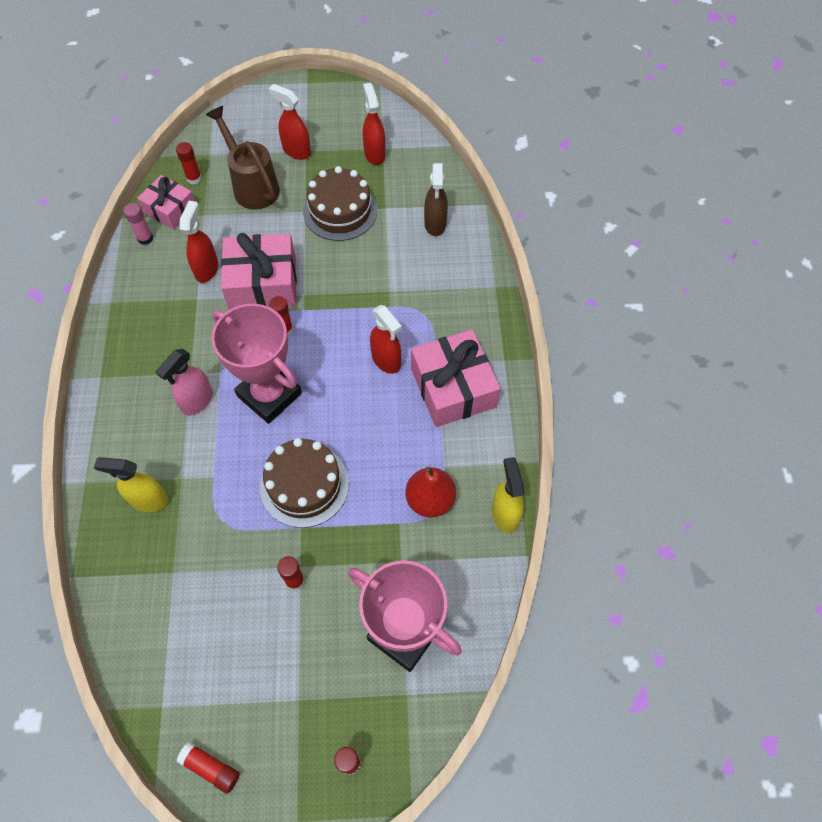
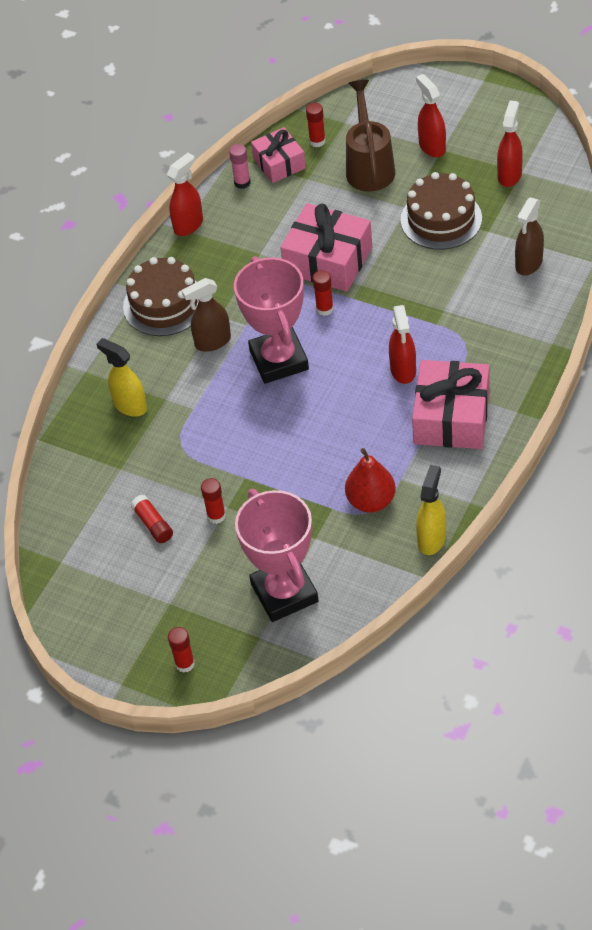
camera: 35 degrees right, 10 degrees down
(197, 401) = (212, 342): pink spray bottle -> brown spray bottle
(206, 269) = (283, 230): red spray bottle -> red spray bottle (188, 225)
(211, 768) = (76, 619): red glue stick -> red glue stick (153, 524)
(304, 485) = (267, 445): brown cake -> brown cake (164, 304)

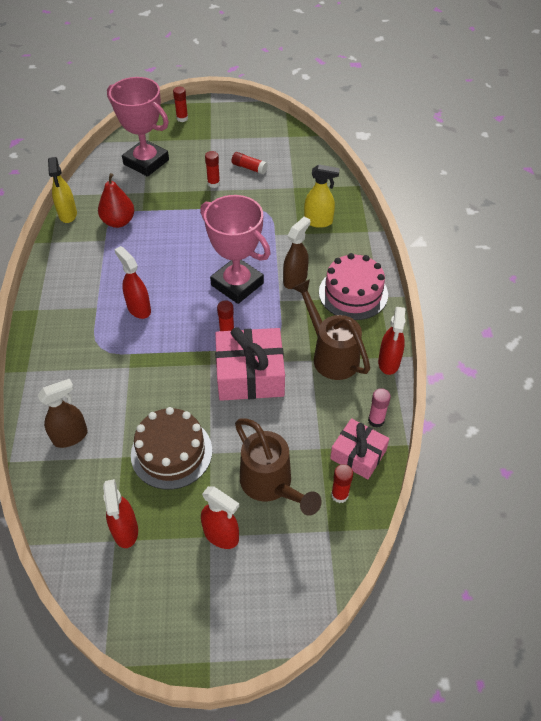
camera: 145 degrees right, 0 degrees up
(164, 304) = (353, 293): brown cake -> pink cake
(237, 251) = (330, 354): none -> brown watering can
(451, 417) = (86, 289): pink gift -> none
(528, 264) = (70, 436): brown spray bottle -> brown spray bottle turned 60 degrees clockwise

